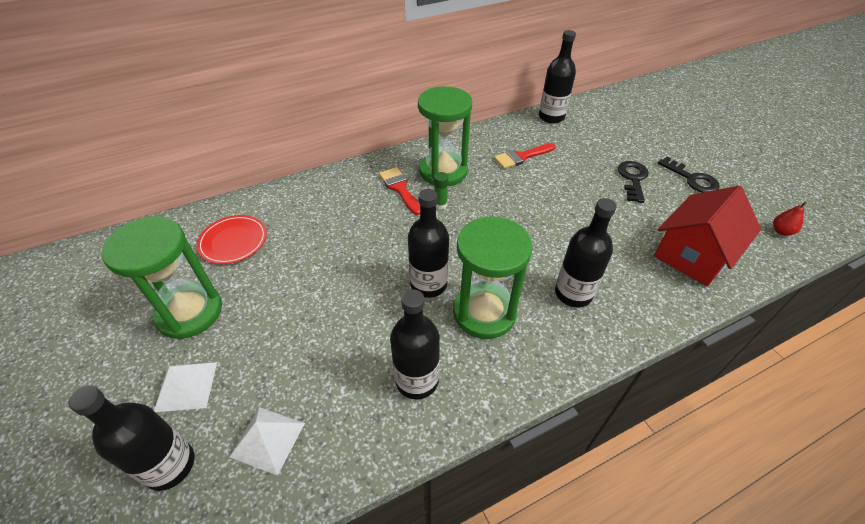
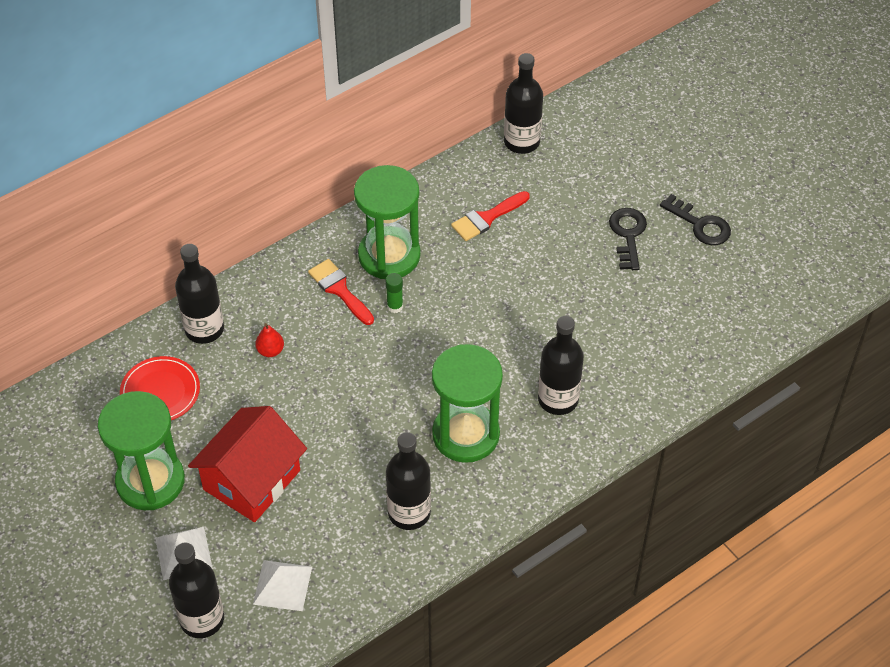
camera: 10 degrees left, 5 degrees up
(428, 284) = (401, 412): black bottle -> black bottle (204, 329)
(693, 254) = (690, 333): red house -> red house (252, 480)
(781, 231) = (792, 288): red pear -> red pear (270, 351)

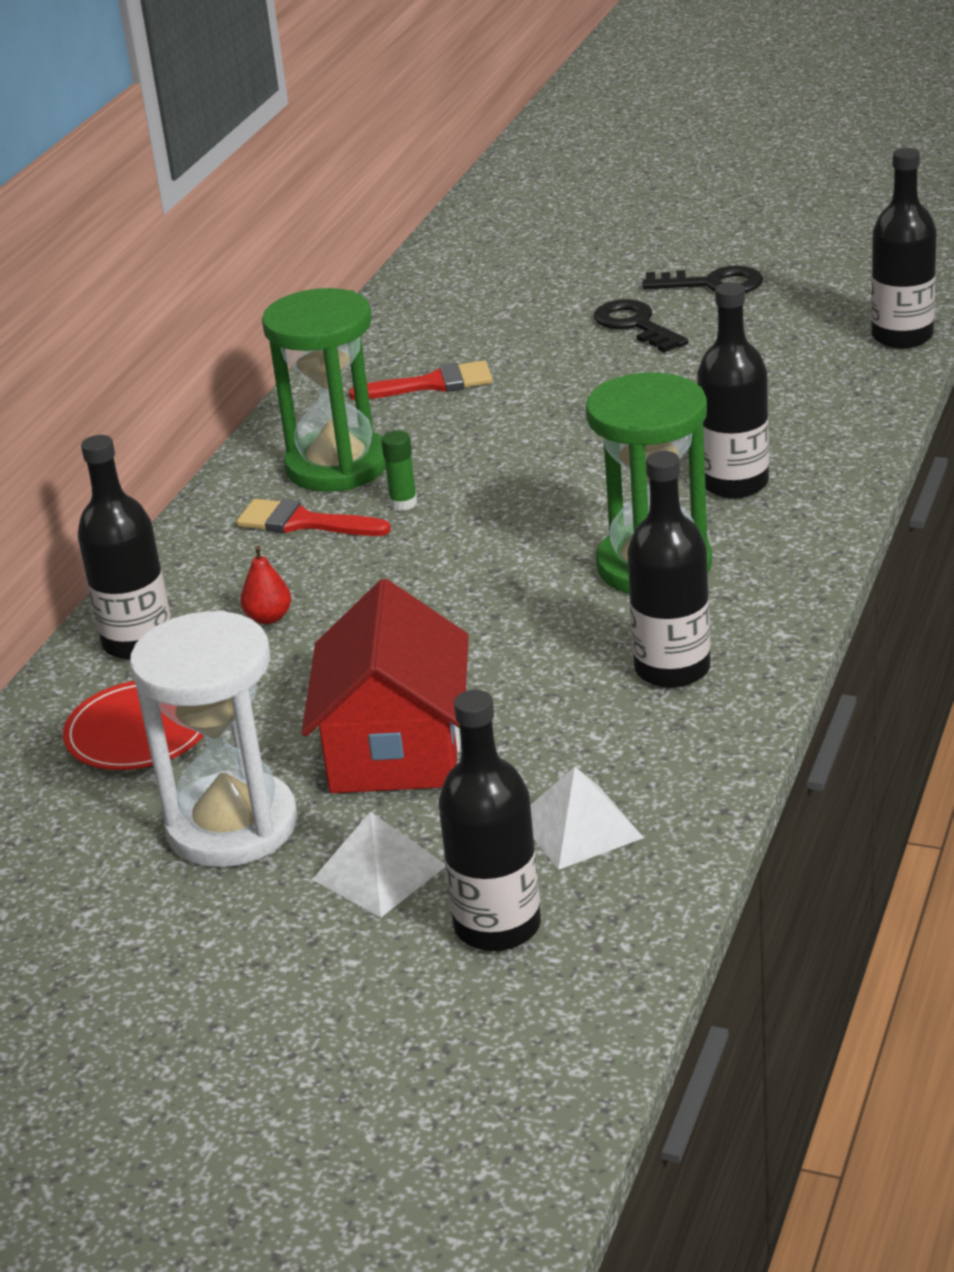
camera: 30 degrees left, 20 degrees down
(150, 481) = (232, 826): green hourglass -> white hourglass
(487, 218) = (433, 384): red brush -> red brush turned 120 degrees counterclockwise
(521, 142) = (397, 311): black bottle -> black bottle (902, 336)

